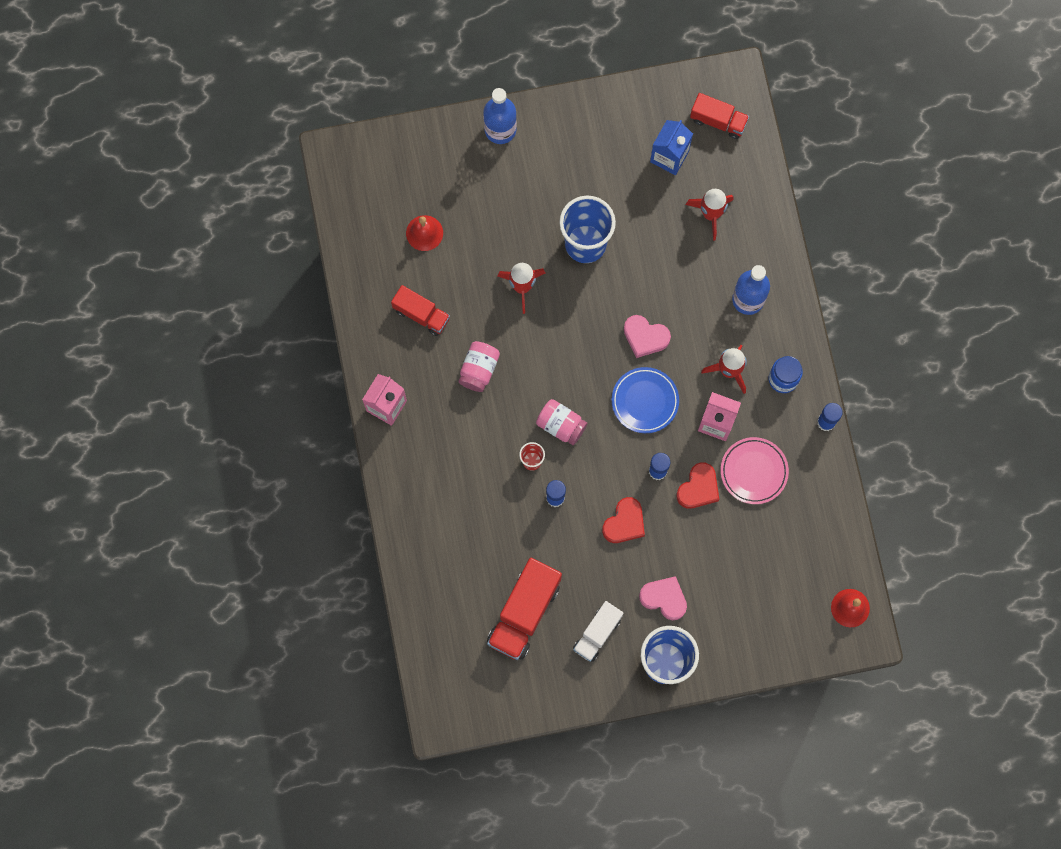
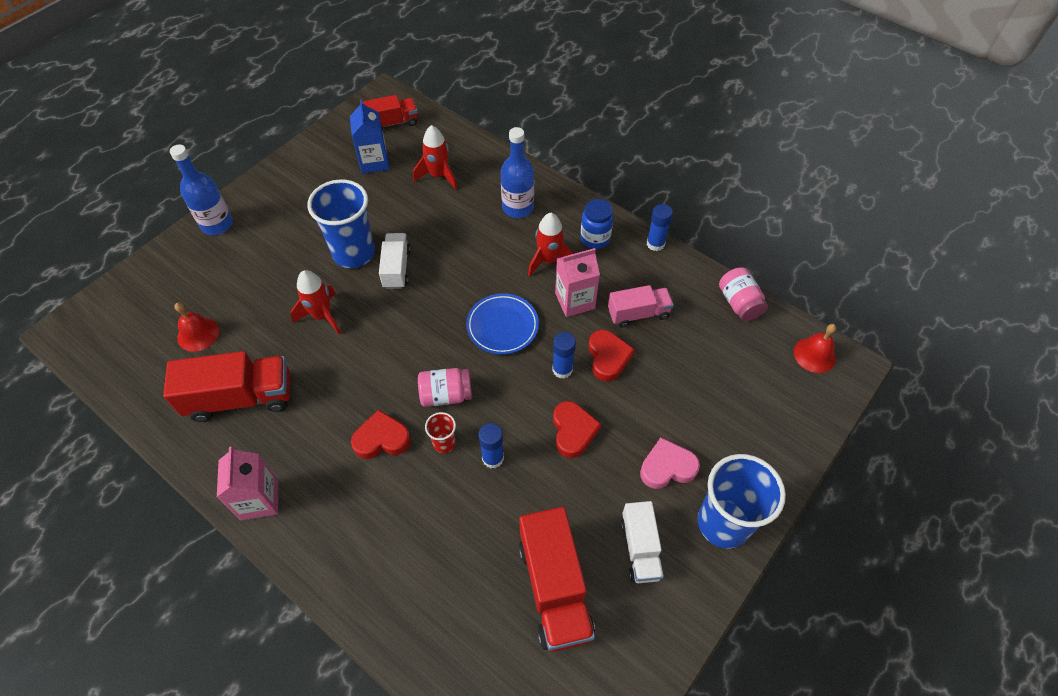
camera: 40 degrees left, 20 degrees down
(421, 314) = (241, 398): red truck -> red truck, size x1.64
(479, 369) = (332, 404): pink jar -> pink jar (739, 303)
(493, 424) = (382, 439): none -> red heart
(607, 285) = (396, 268): none -> white truck
(645, 337) = (461, 282): pink heart -> none
(754, 471) = (638, 314): pink plate -> pink truck

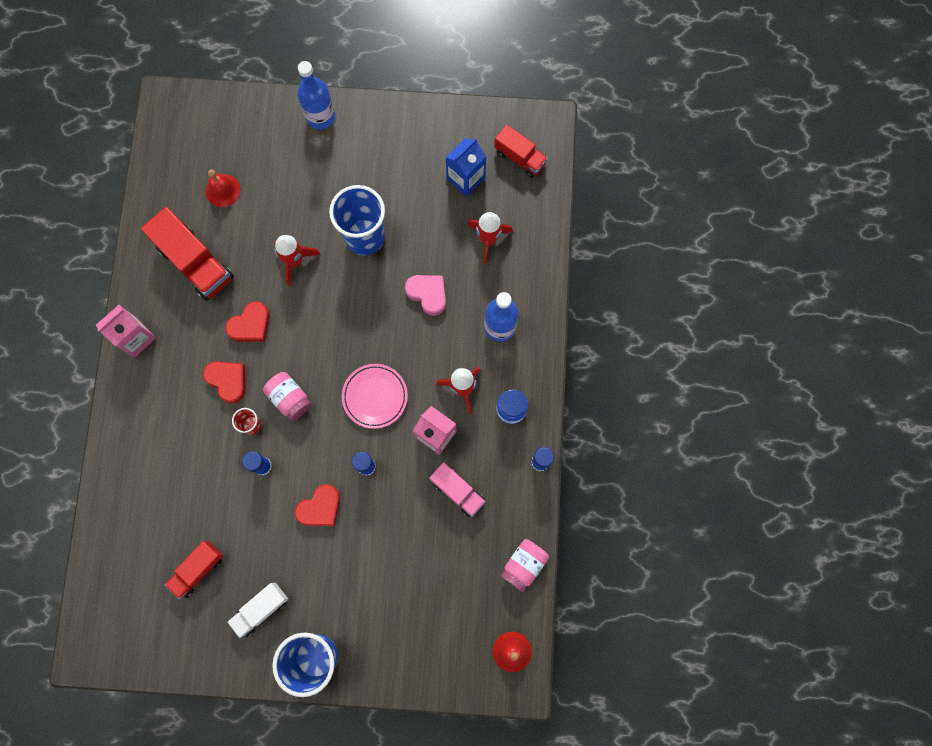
camera: 55 degrees right, 20 degrees up
(396, 268) = (373, 280): white truck -> none
(502, 326) = (375, 396): blue plate -> pink plate
(554, 588) = (198, 569): red truck -> red truck, size x0.61
(608, 357) = (400, 493): red heart -> red heart (250, 325)
(667, 467) = (335, 592): pink heart -> pink heart (428, 294)

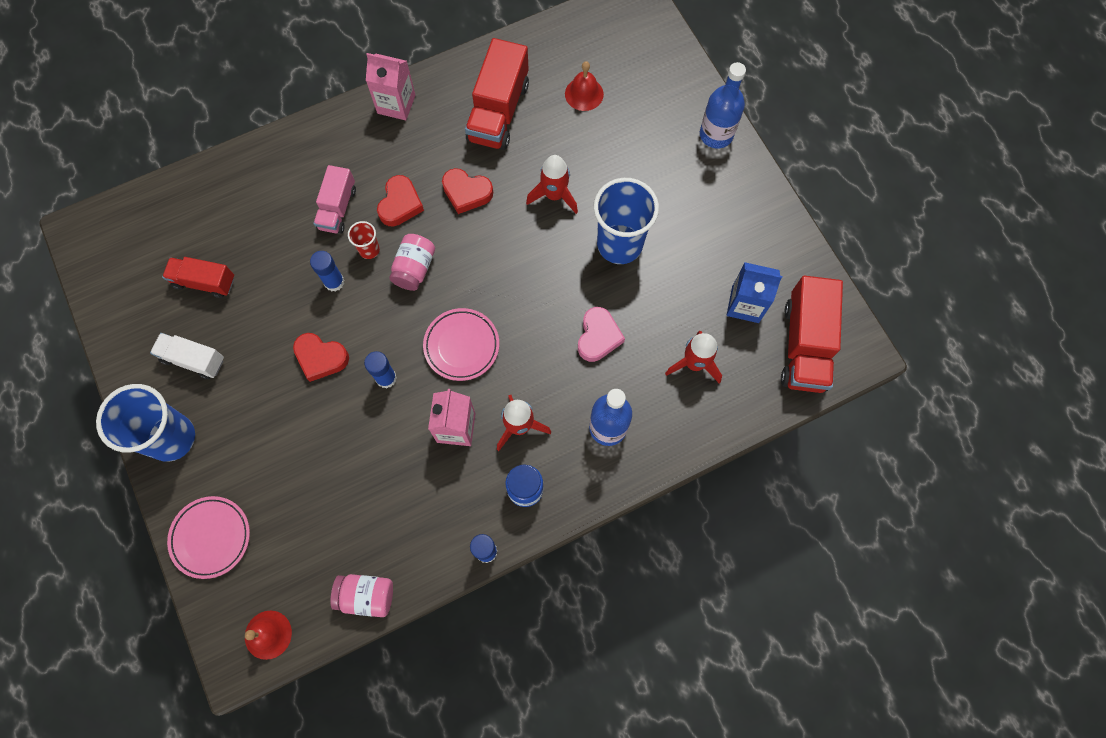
camera: 60 degrees right, 5 degrees down
(414, 661) = (211, 537): none -> pink plate
(457, 491) = (408, 482): pink truck -> pink truck (337, 208)
(519, 158) = (804, 345): red truck -> red truck, size x1.64

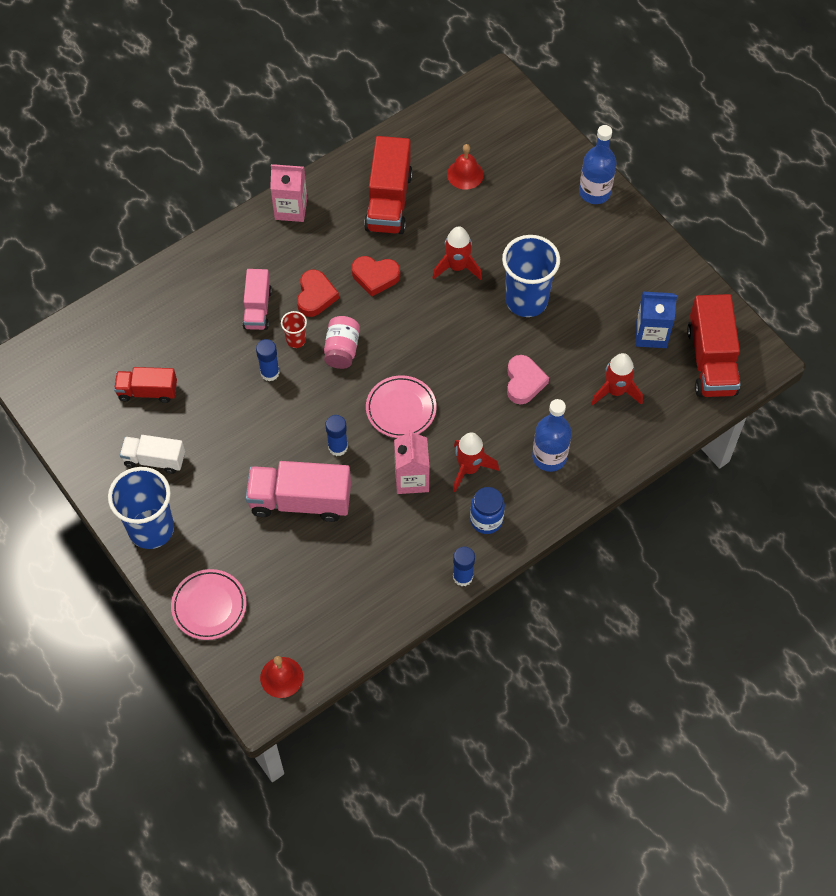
camera: 10 degrees left, 10 degrees down
(321, 358) = (273, 439): red heart -> none
(333, 432) = (300, 501): none -> pink truck
(366, 596) = (363, 630): pink jar -> none

